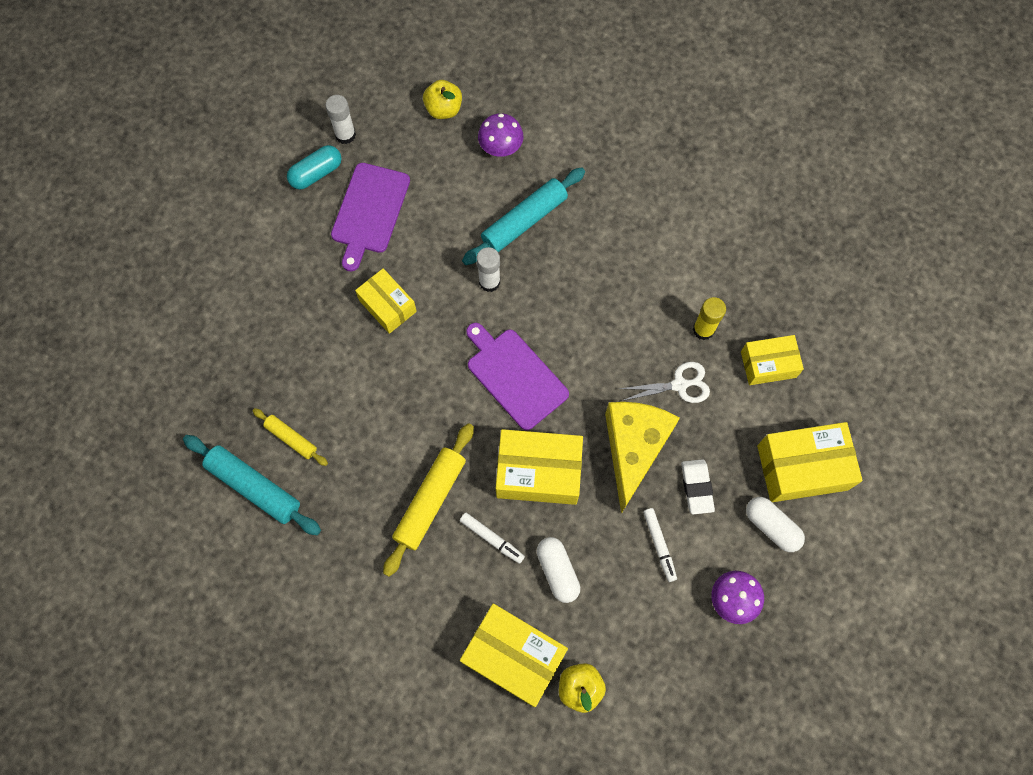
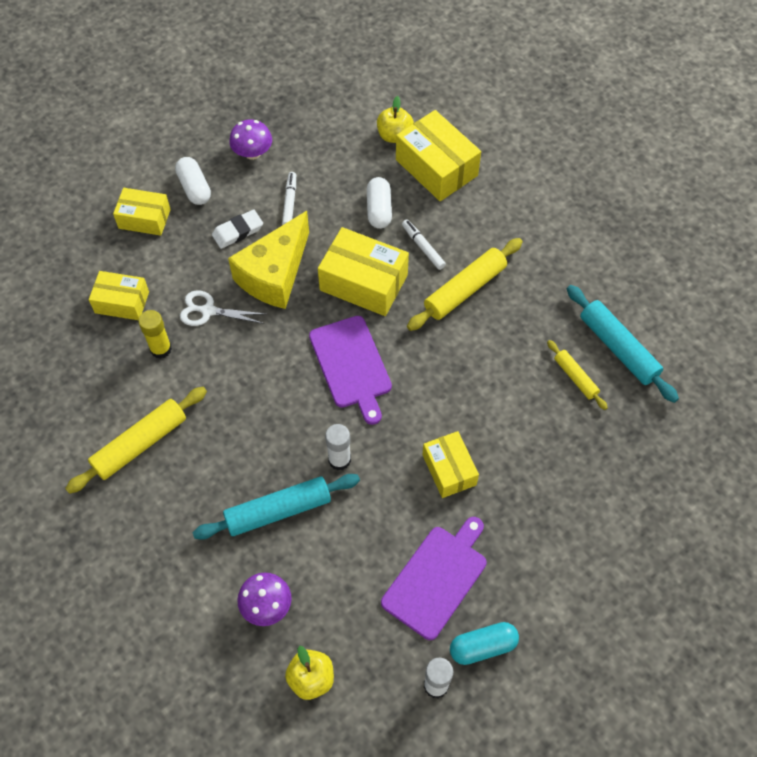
camera: 160 degrees left, 10 degrees down
(672, 236) = (140, 444): none -> yellow rolling pin
(696, 487) = (238, 231): white eraser -> white eraser turned 45 degrees clockwise
(802, 467) = (144, 219): yellow box -> yellow box, size x0.63

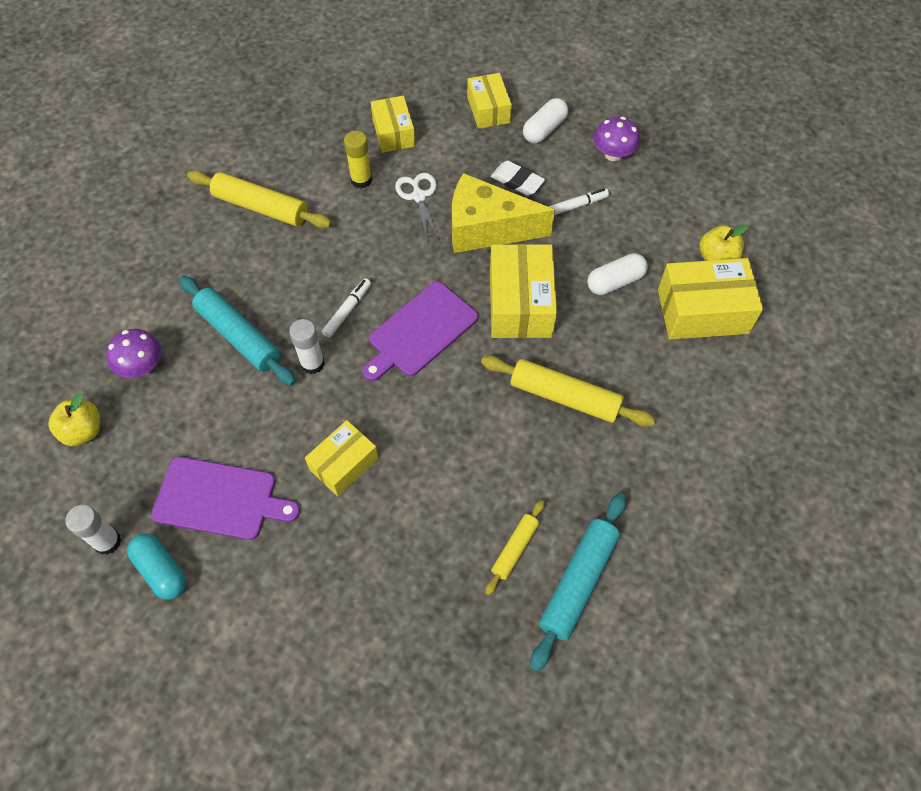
camera: 65 degrees right, 0 degrees up
(423, 247) = (594, 338): white marker -> white marker (347, 311)
(436, 167) = (702, 311): yellow box -> yellow box turned 60 degrees clockwise

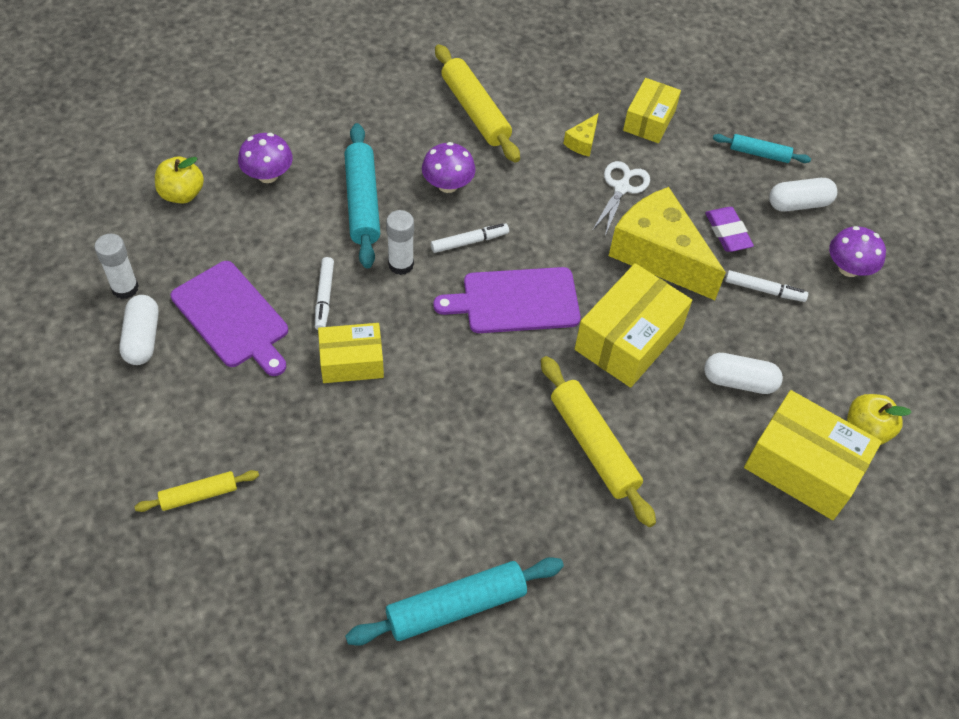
camera: 35 degrees right, 5 degrees down
(161, 570) = (142, 338): turquoise capsule -> white capsule
(277, 430) = (324, 297): none -> white marker
(292, 278) = (448, 184): none -> purple mushroom
(361, 180) = (582, 142): yellow glue stick -> yellow cheese
(488, 110) = (759, 154): yellow box -> turquoise rolling pin
(515, 549) = (428, 536): yellow rolling pin -> yellow rolling pin (199, 495)
(517, 181) = (727, 232): white eraser -> purple eraser

